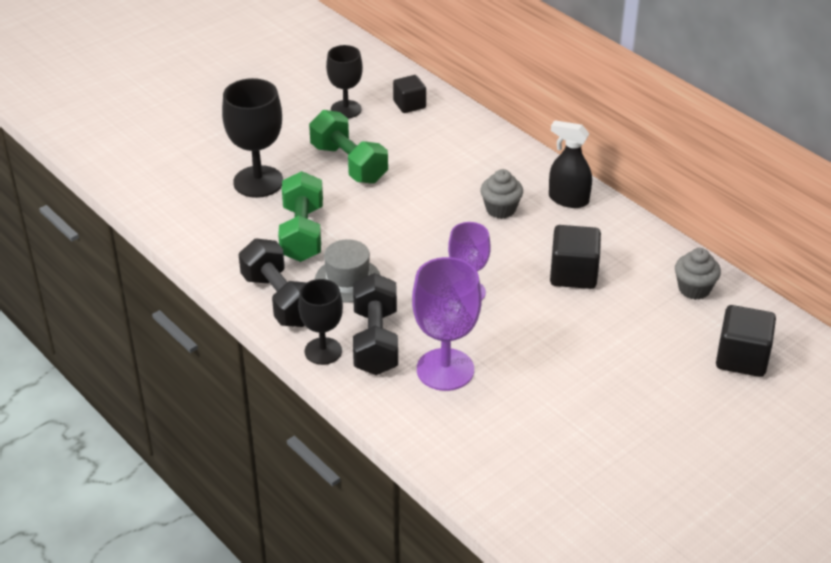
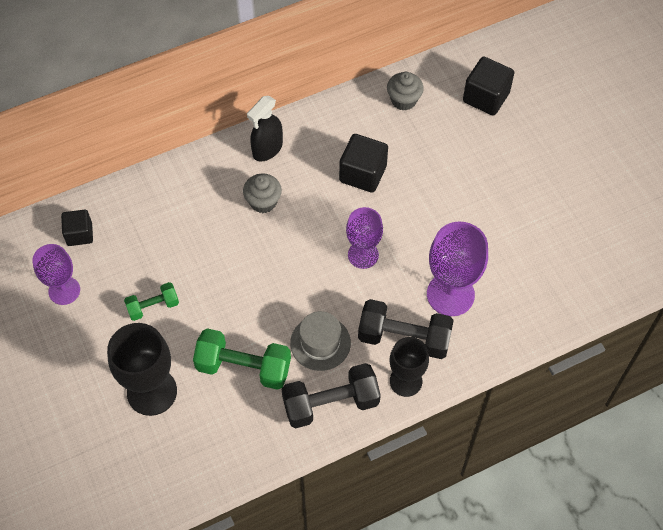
camera: 75 degrees left, 20 degrees up
(346, 109) = (64, 290): black goblet -> purple goblet
(349, 163) = (153, 306): green dumbbell -> green dumbbell, size x0.57

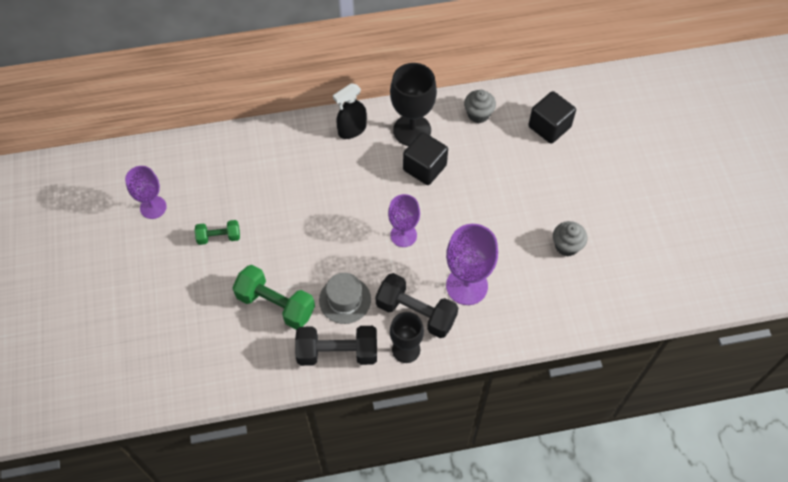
camera: 15 degrees right, 0 degrees up
(79, 234) = (179, 165): black cube -> none
(152, 392) = (196, 306): black goblet -> black goblet (412, 130)
(263, 202) = (335, 172): grey cupcake -> grey cupcake (566, 246)

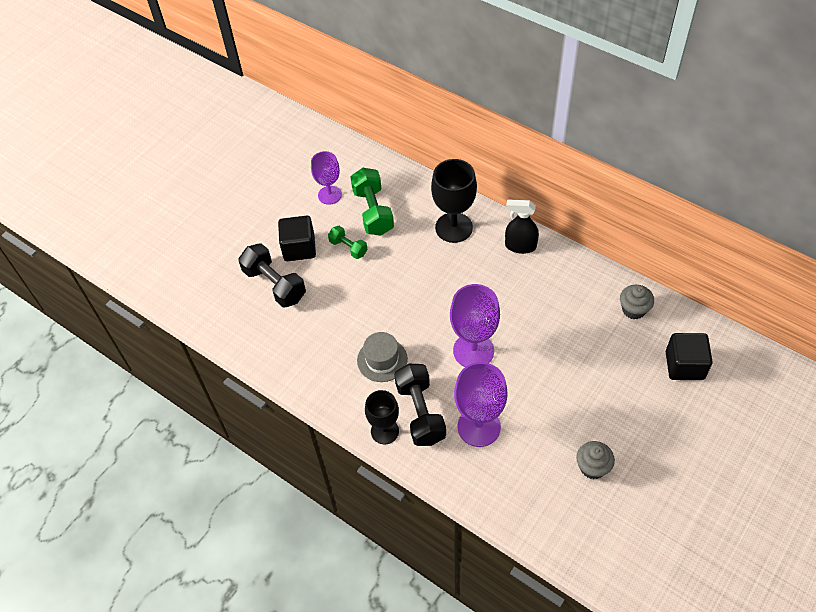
camera: 50 degrees right, 5 degrees down
(276, 304) = (334, 323): green dumbbell -> green dumbbell (373, 211)
(337, 352) = (337, 391): black dumbbell -> black dumbbell (274, 284)
(403, 235) = (473, 351): purple goblet -> purple goblet, size x1.52
(412, 130) = (565, 281): black goblet -> black goblet (454, 227)
(424, 168) = (544, 315): black cube -> black cube (299, 248)

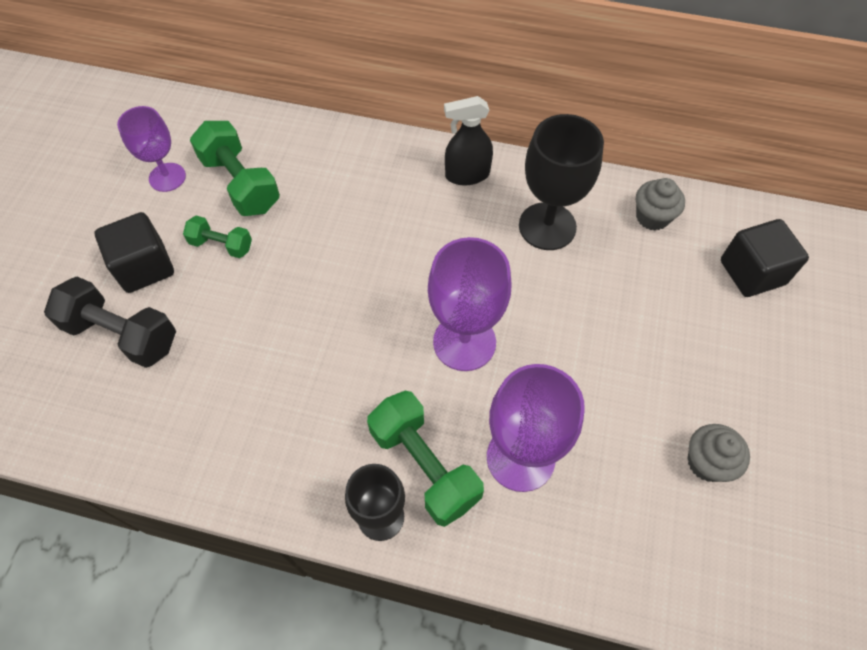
camera: 25 degrees left, 5 degrees up
(382, 360) = (334, 400): grey hat -> none
(420, 412) = (424, 466): black dumbbell -> green dumbbell
(454, 227) = (365, 175): black goblet -> black goblet (547, 226)

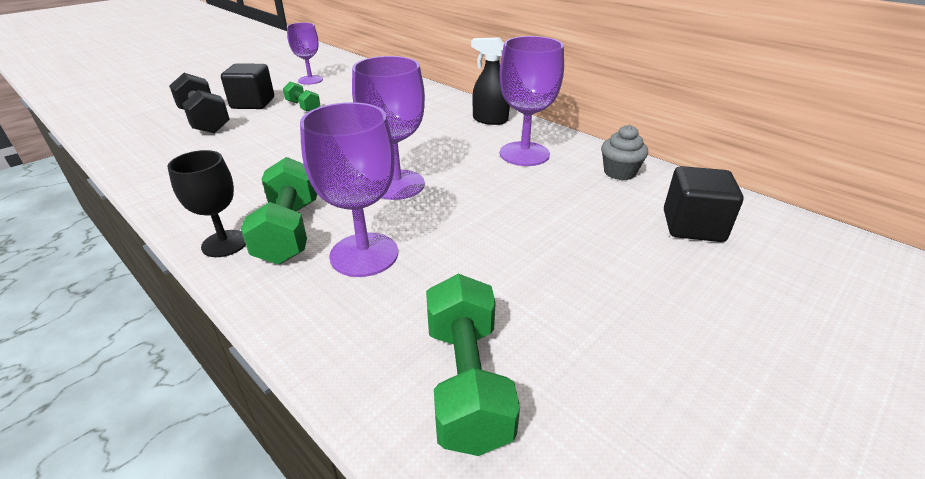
camera: 30 degrees right, 25 degrees down
(240, 183) = (345, 90): green dumbbell -> green dumbbell (467, 382)
(547, 226) = (524, 154): black goblet -> purple goblet
(707, 462) = (531, 325): grey cupcake -> none

